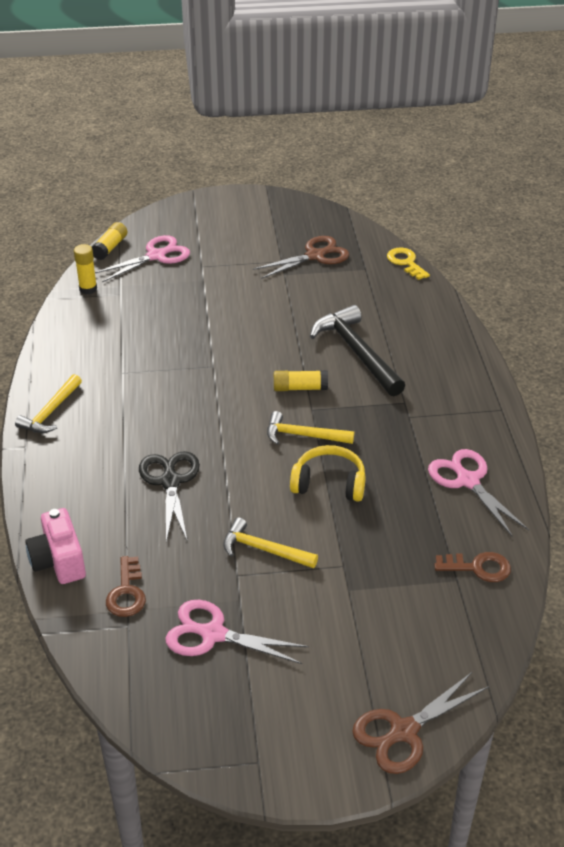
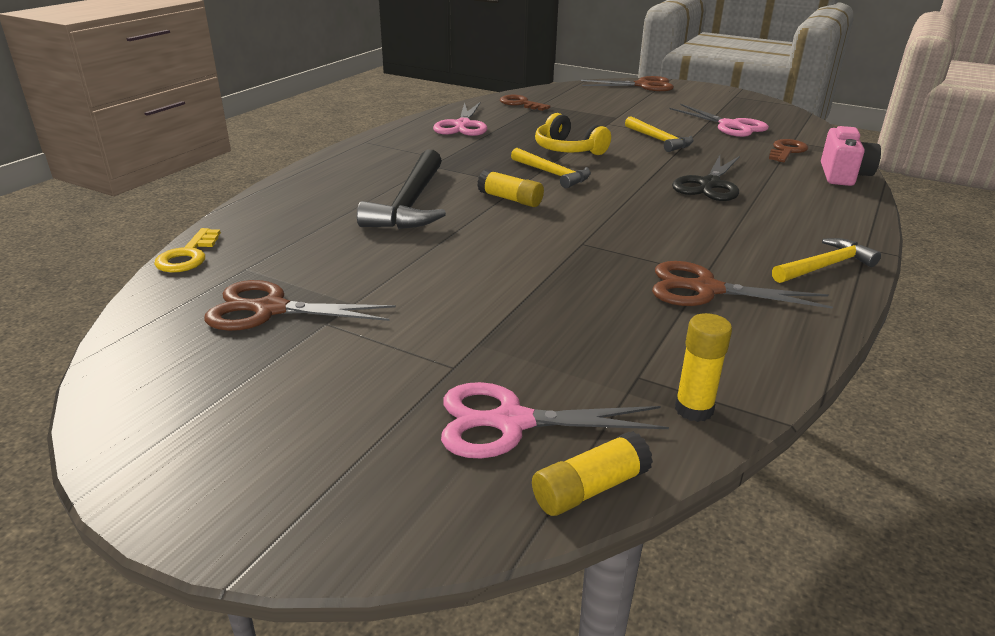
camera: 145 degrees left, 10 degrees down
(116, 359) = (705, 289): none -> brown scissors

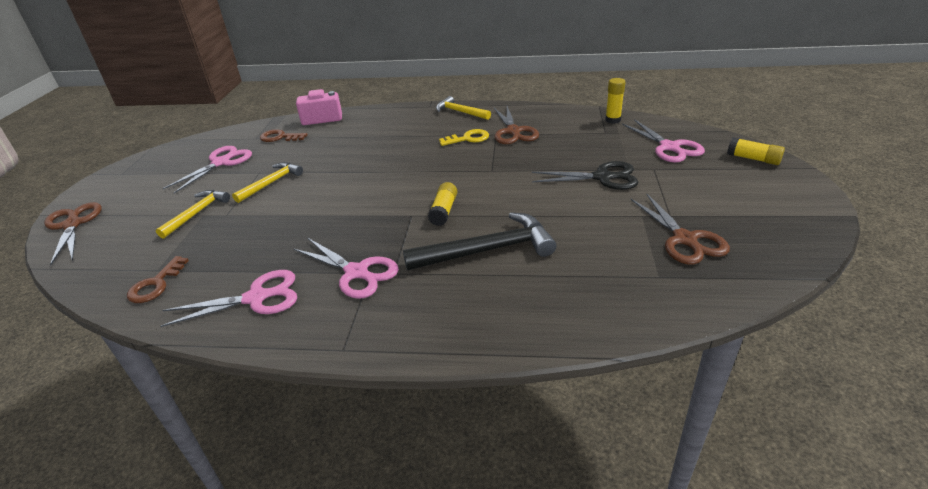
camera: 110 degrees left, 5 degrees up
(188, 256) = (679, 316): yellow key -> yellow key (468, 138)
(450, 154) = (357, 273): none -> pink scissors
(552, 174) = (379, 208): yellow hammer -> yellow hammer (197, 213)
(568, 149) = (314, 216): yellow headphones -> none
(590, 489) = (680, 127): yellow glue stick -> yellow glue stick (753, 159)
(709, 185) = (364, 151): black scissors -> black scissors (603, 177)

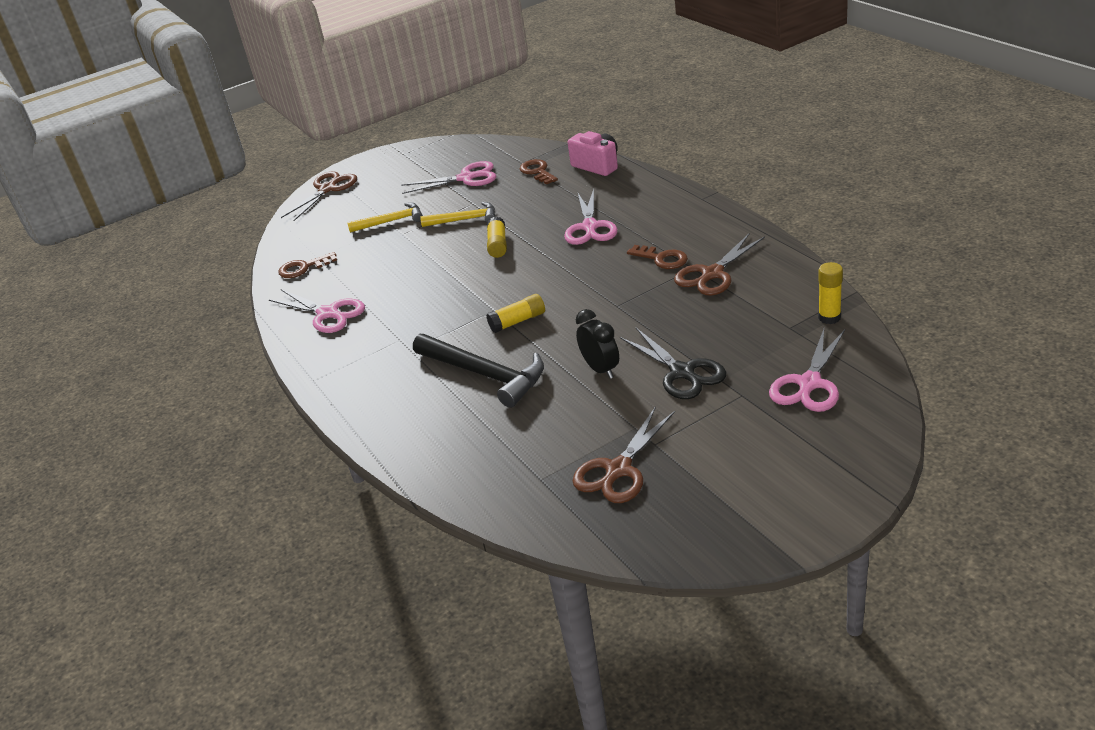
camera: 55 degrees right, 0 degrees up
(357, 273) = (394, 334): pink scissors -> pink scissors (590, 227)
(460, 112) = (714, 222): yellow hammer -> none
(468, 138) = (662, 259): yellow key -> brown key
(556, 202) = (601, 369): none -> black clock
(753, 159) = (858, 451): yellow glue stick -> yellow glue stick (498, 245)

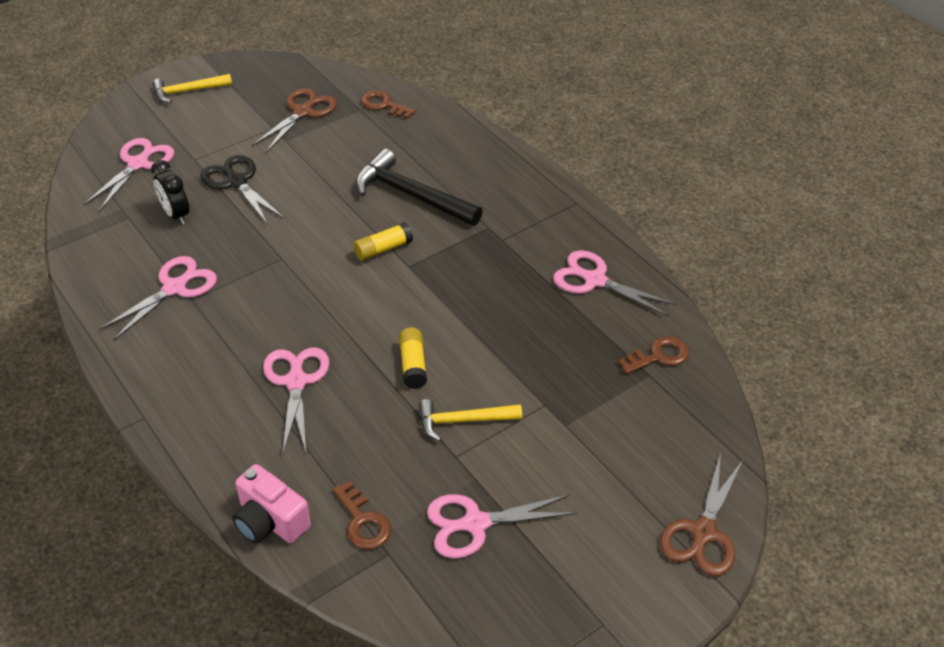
camera: 170 degrees right, 10 degrees up
(391, 221) = (569, 433): yellow hammer -> yellow hammer (188, 91)
(601, 369) = (306, 191): black clock -> black clock (176, 215)
(662, 259) = (221, 316): brown key -> brown key (384, 105)
(712, 274) = (175, 288): brown scissors -> pink scissors
(829, 317) = (88, 224): yellow glue stick -> none

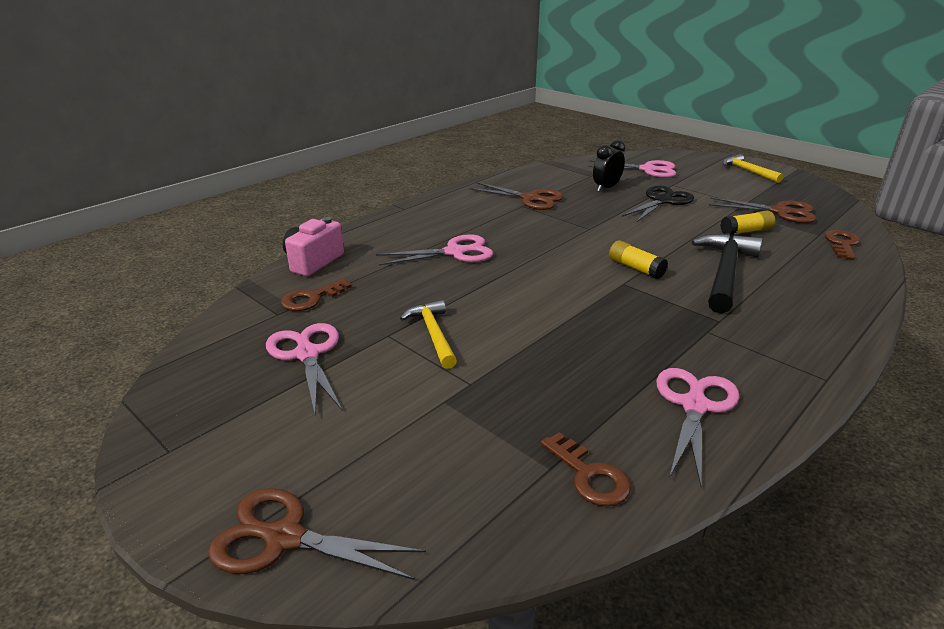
camera: 80 degrees right, 15 degrees down
(175, 288) = (531, 199): pink scissors -> brown scissors
(413, 365) = (495, 300): yellow glue stick -> yellow glue stick (746, 231)

